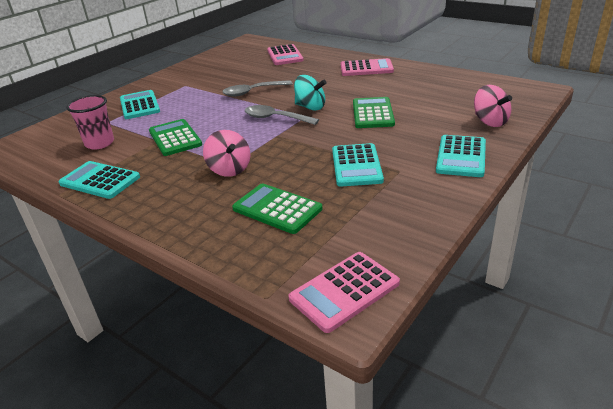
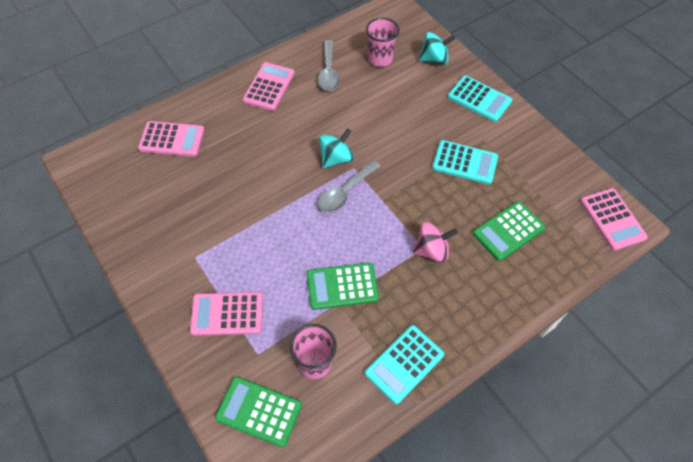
camera: 75 degrees left, 25 degrees up
(139, 105) = (227, 314): turquoise calculator -> pink calculator
(252, 92) = (264, 195): grey spoon -> grey spoon (328, 72)
(373, 113) = (377, 120): green calculator -> green calculator (259, 411)
(454, 98) = (380, 59): none -> pink cup
(490, 122) = (434, 59): pink spinning top -> turquoise spinning top

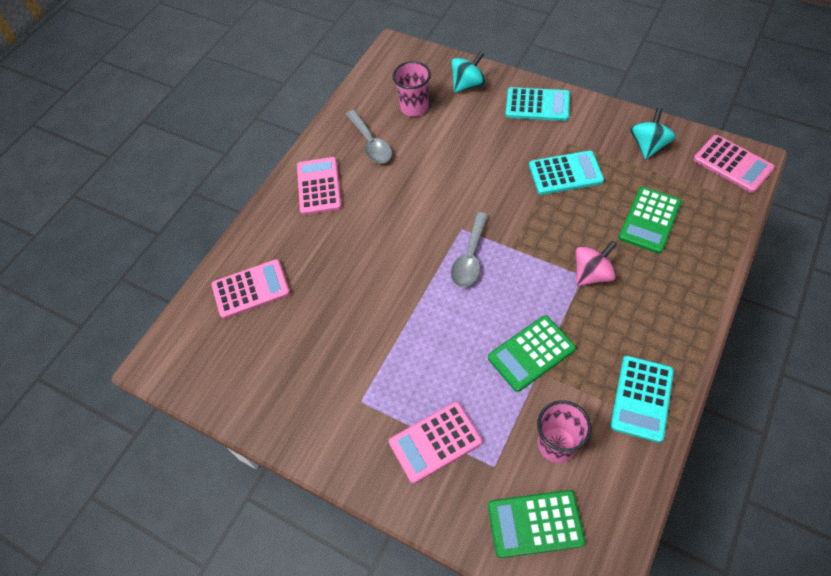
camera: 20 degrees left, 0 degrees up
(336, 158) = (438, 228): turquoise spinning top -> turquoise spinning top (648, 146)

